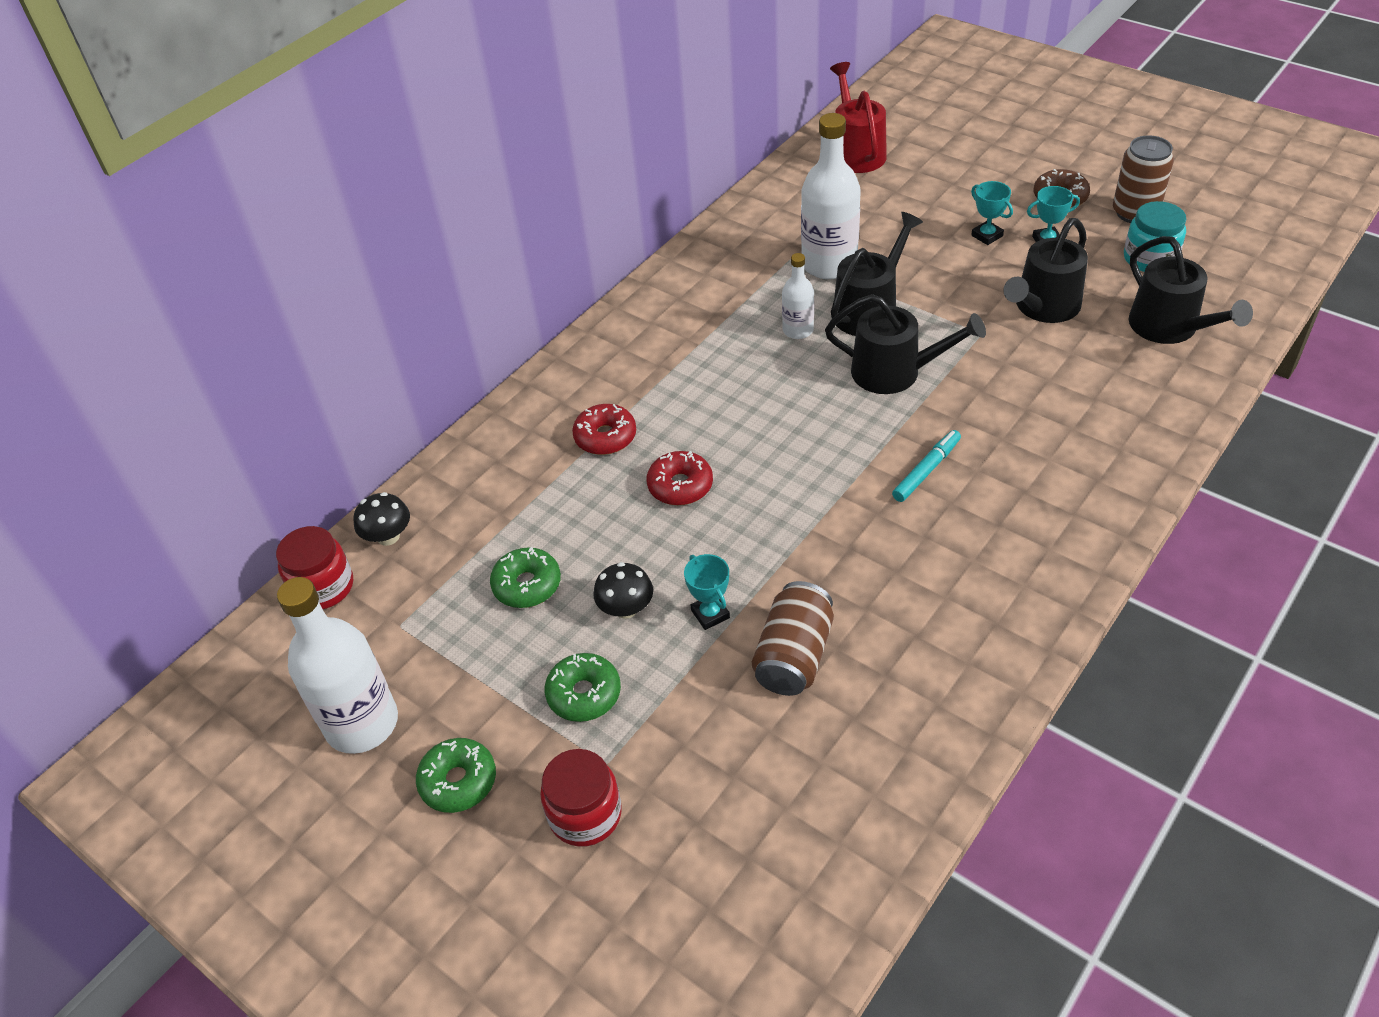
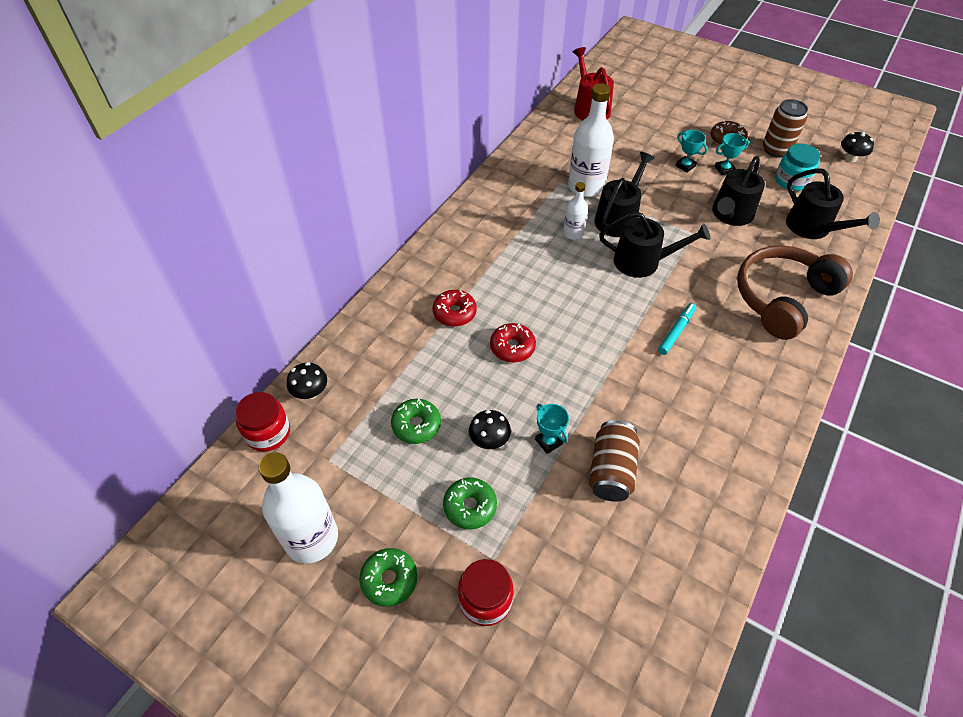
camera: 10 degrees left, 5 degrees up
(1100, 428) = (783, 298): none -> brown headphones
(1252, 225) = (850, 158): none -> black mushroom

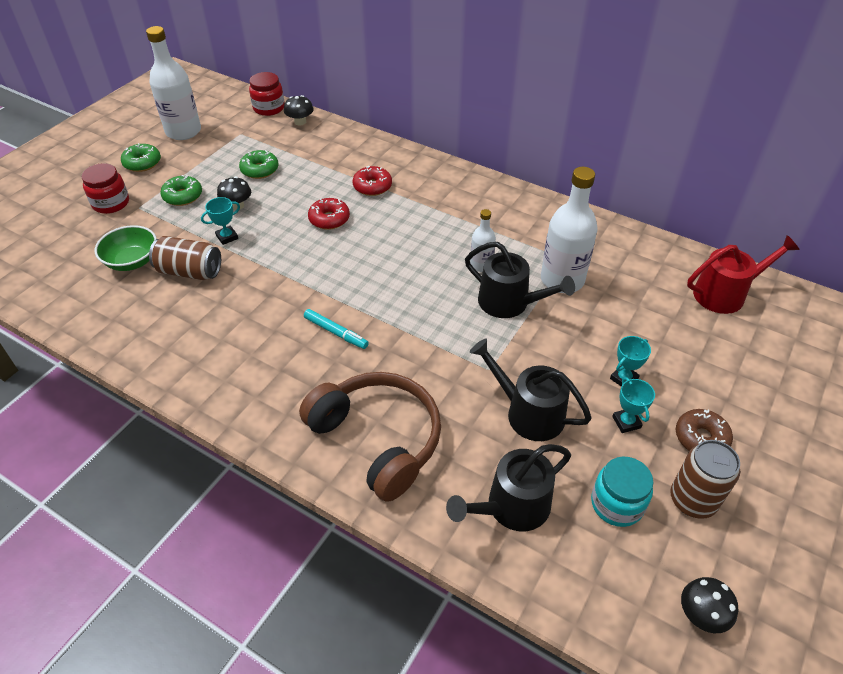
camera: 90 degrees right, 5 degrees down
(601, 539) = (132, 261): none -> green bowl
(642, 262) = (438, 316): black watering can -> none

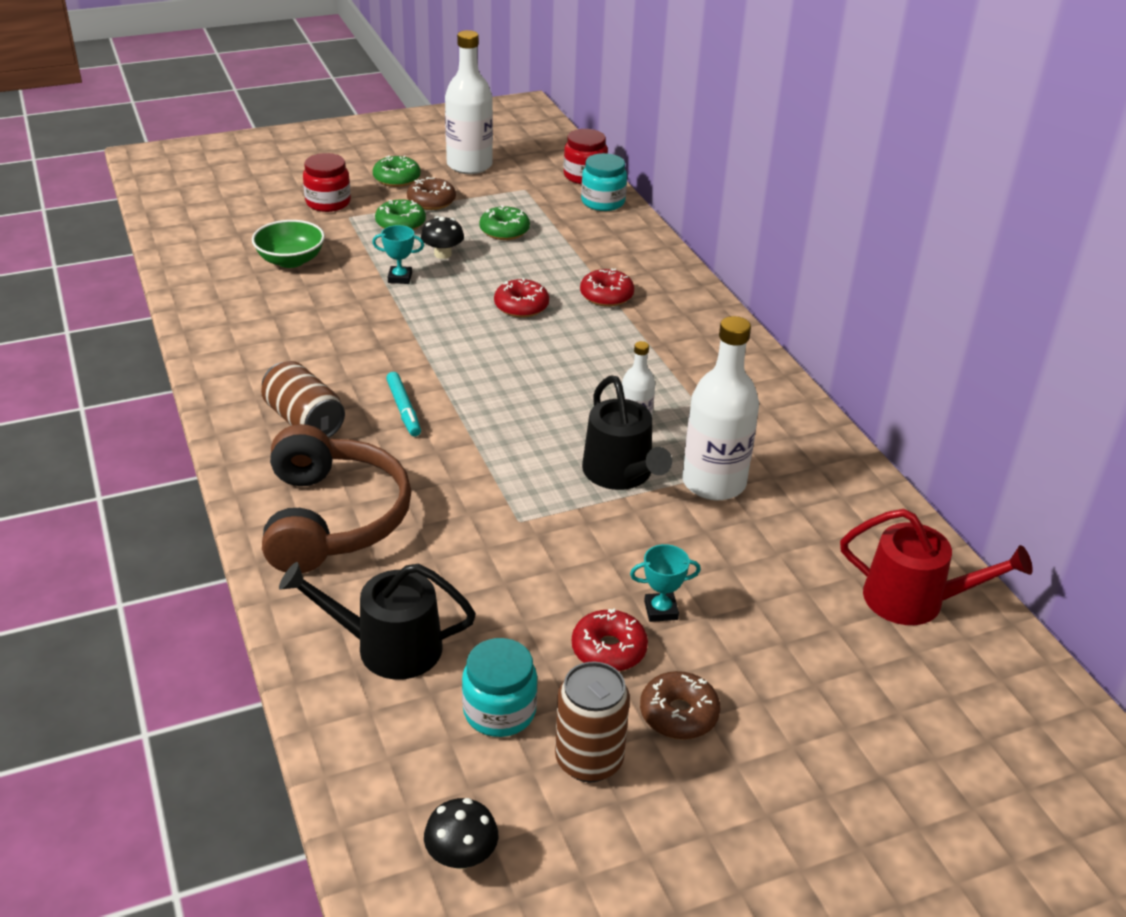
camera: 35 degrees right, 10 degrees down
(186, 170) = (431, 201): none -> brown donut
(189, 271) = (331, 292): brown can -> brown can (304, 420)
(300, 122) = (603, 202): black mushroom -> turquoise jar
(528, 413) = (510, 581): black watering can -> none
(626, 422) = (609, 650): turquoise trophy -> red donut

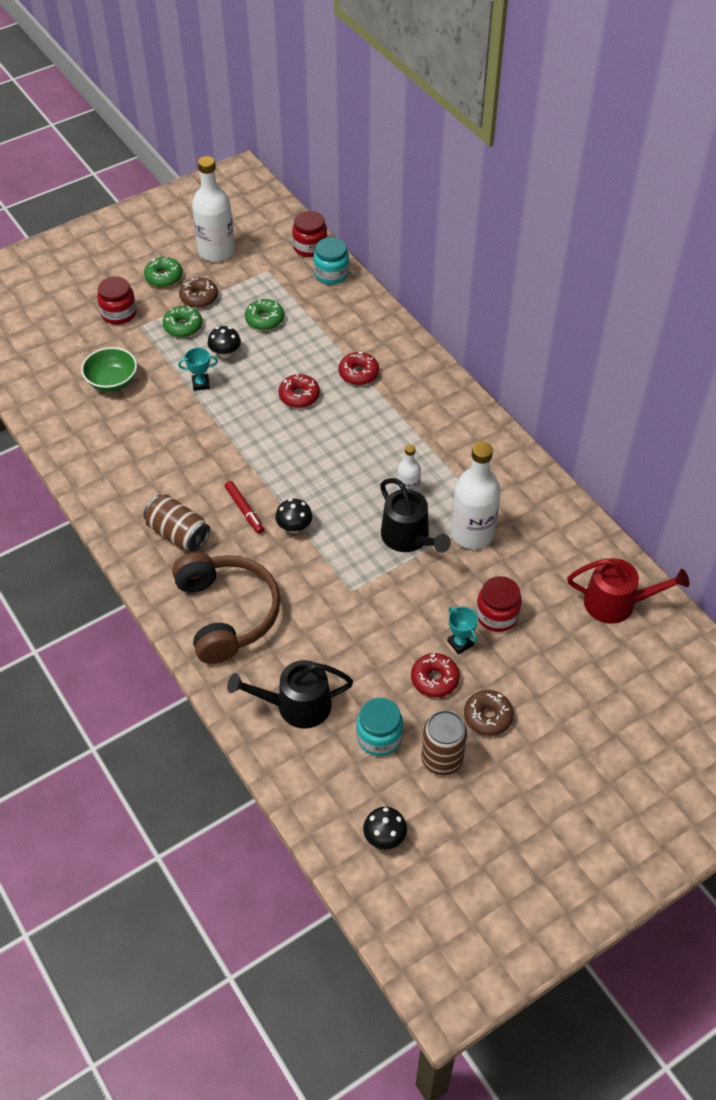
camera: 10 degrees left, 15 degrees up
(403, 409) = (244, 510): turquoise marker -> red marker
(464, 437) = (294, 527): none -> black mushroom
(661, 610) = (460, 643): turquoise trophy -> turquoise trophy turned 75 degrees clockwise
(726, 585) = (497, 615): none -> red jar

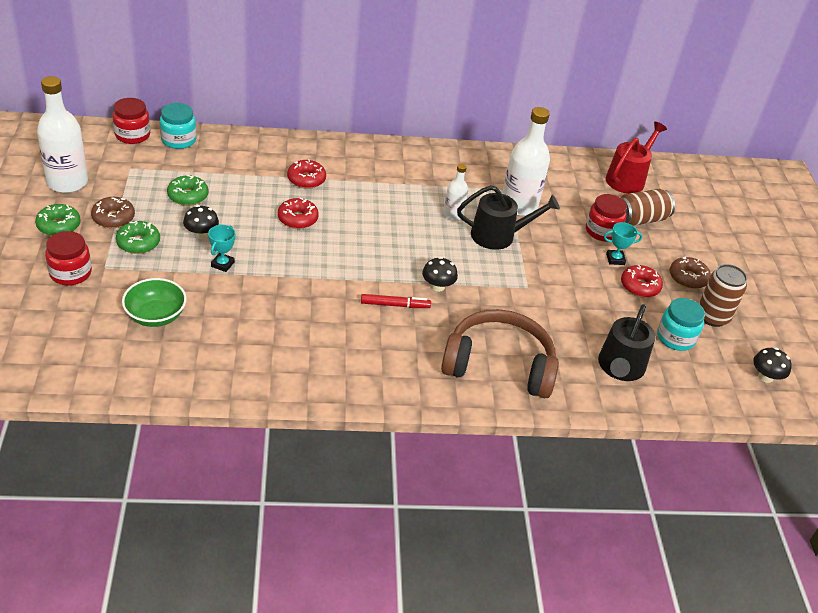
camera: 65 degrees left, 10 degrees down
(178, 533) = (386, 355): brown can -> brown can (640, 219)

